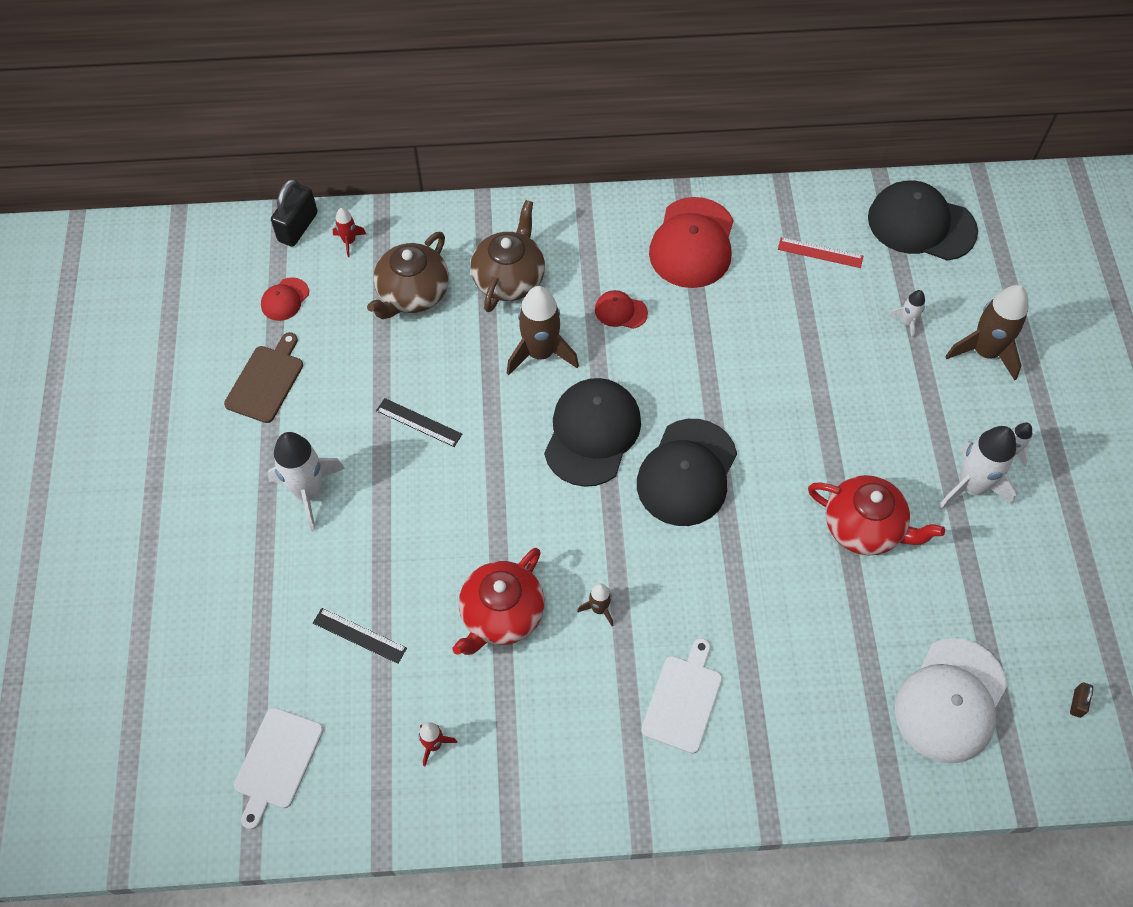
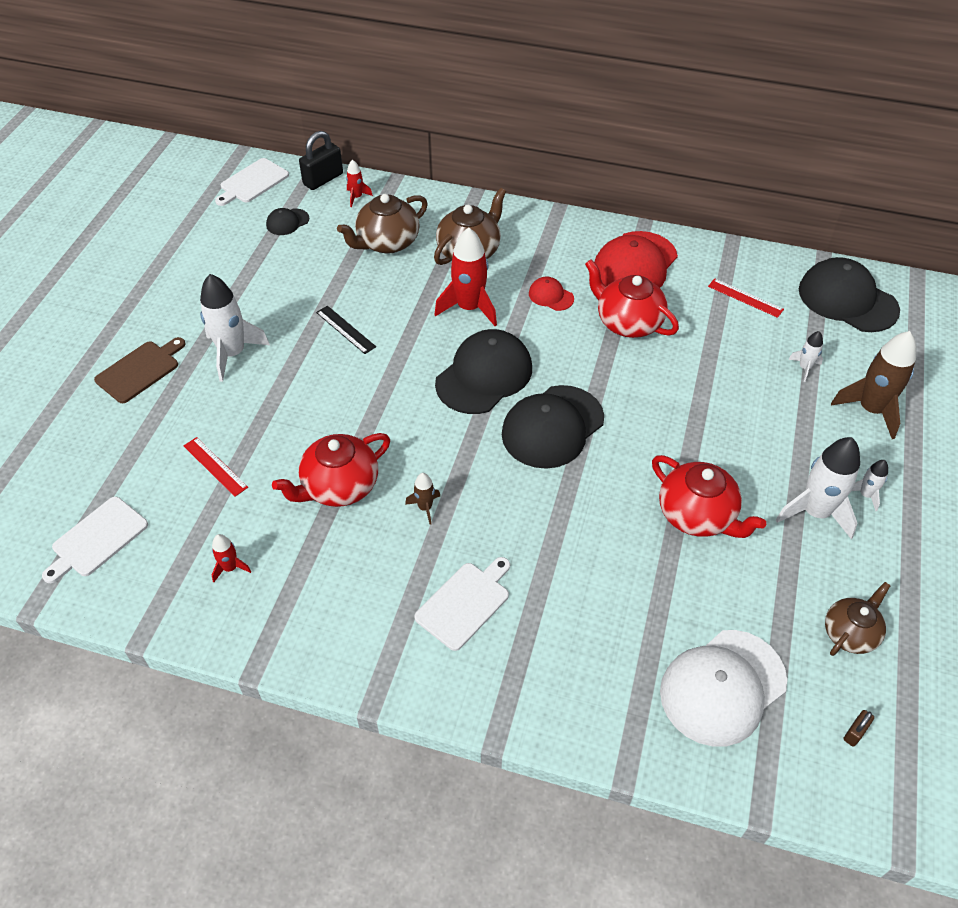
camera: 20 degrees right, 10 degrees down
(215, 255) = (252, 182): none -> white cutting board
(266, 381) = (243, 271): brown cutting board -> brown cutting board (140, 370)
(285, 299) = (287, 222): red cap -> black cap
(359, 635) = (215, 466): black ruler -> red ruler
(540, 353) = (469, 308): brown rocket -> red rocket
(713, 320) = (628, 322): none -> red teapot
(1042, 605) = (850, 633): none -> brown teapot

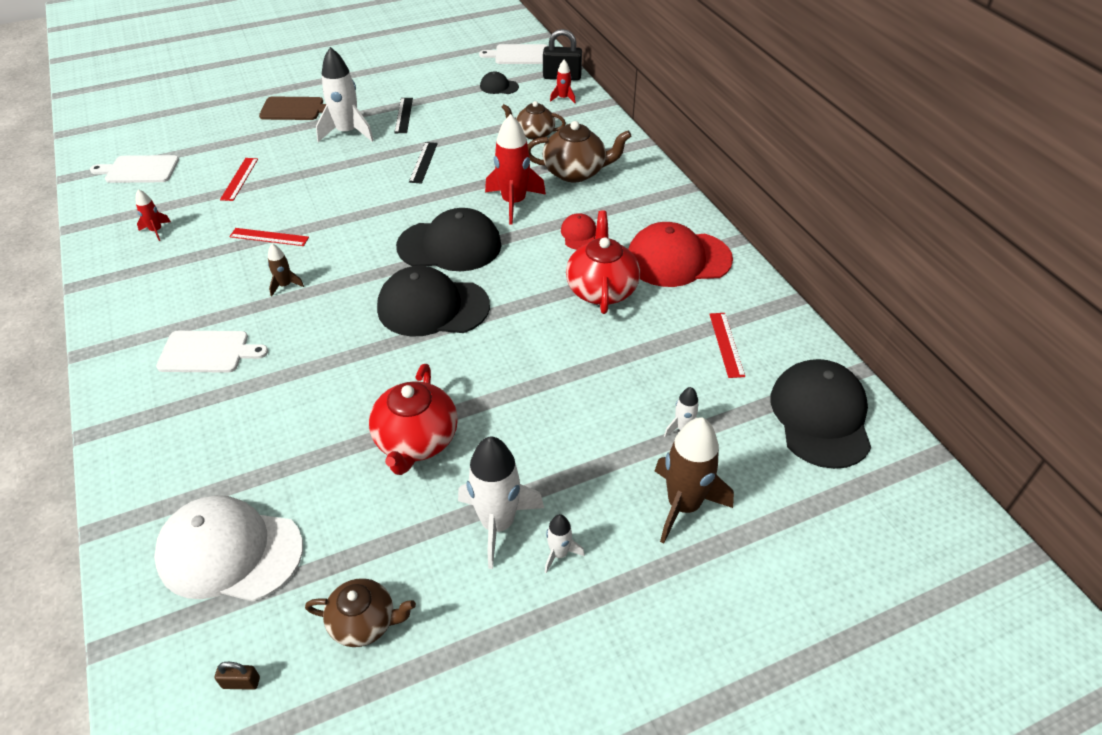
camera: 50 degrees right, 5 degrees down
(253, 303) = (403, 115): none -> black ruler
(339, 486) = (269, 237): red teapot -> red ruler
(387, 242) = (534, 134): brown teapot -> brown teapot, size x0.66

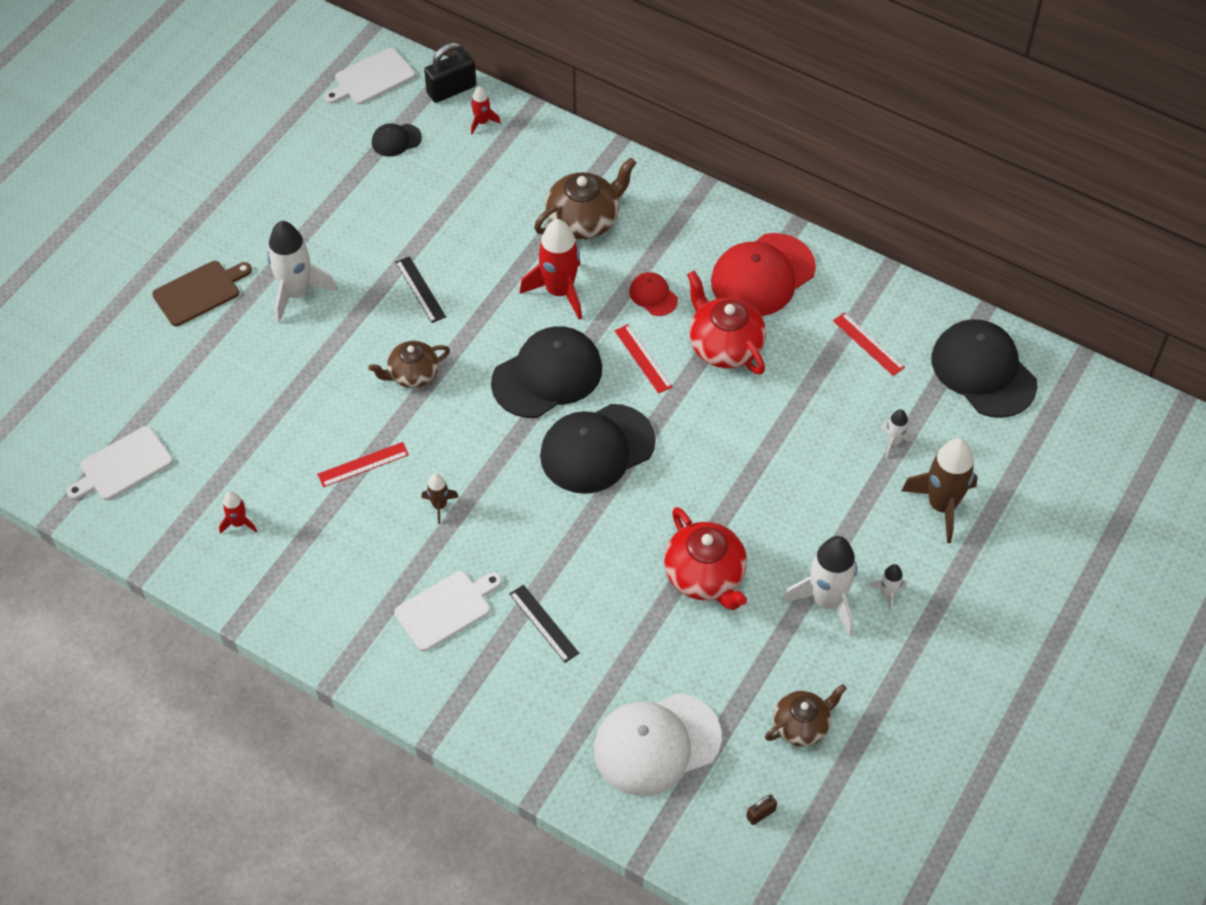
camera: 35 degrees left, 10 degrees up
(239, 179) = (249, 416): red ruler -> red ruler (643, 358)
(403, 115) = (332, 236): black ruler -> black ruler (543, 623)
(534, 134) = (497, 190): brown teapot -> brown teapot (412, 374)

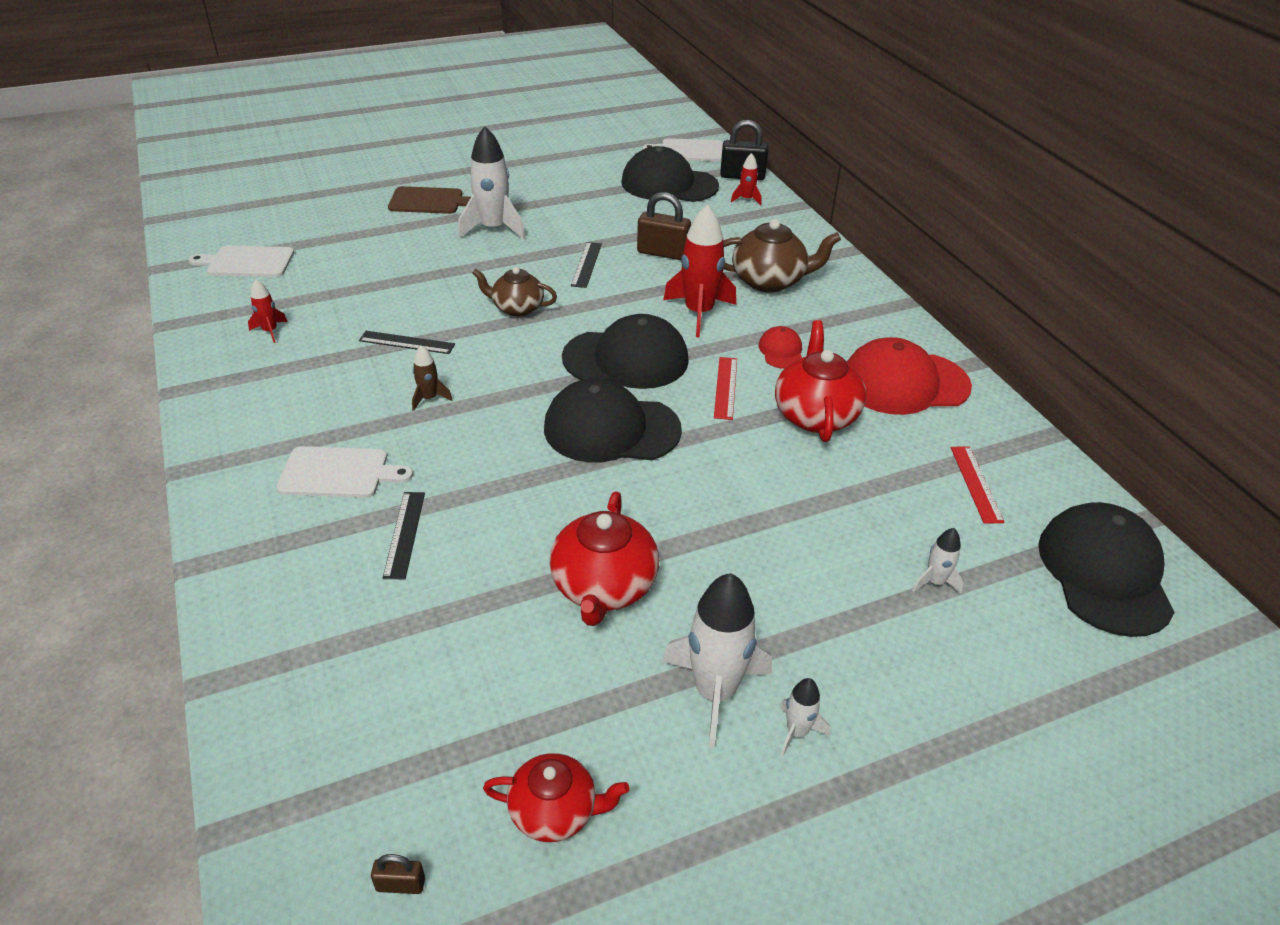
camera: 35 degrees right, 15 degrees down
(363, 465) = (407, 342): red ruler -> black ruler
(396, 140) = (669, 184): black cap -> black cap, size x2.12
(470, 237) = (663, 253): none -> brown padlock
(656, 744) = (377, 716): white cap -> none
(801, 725) = (555, 811): brown teapot -> red teapot
(941, 505) = (947, 676): brown rocket -> none

